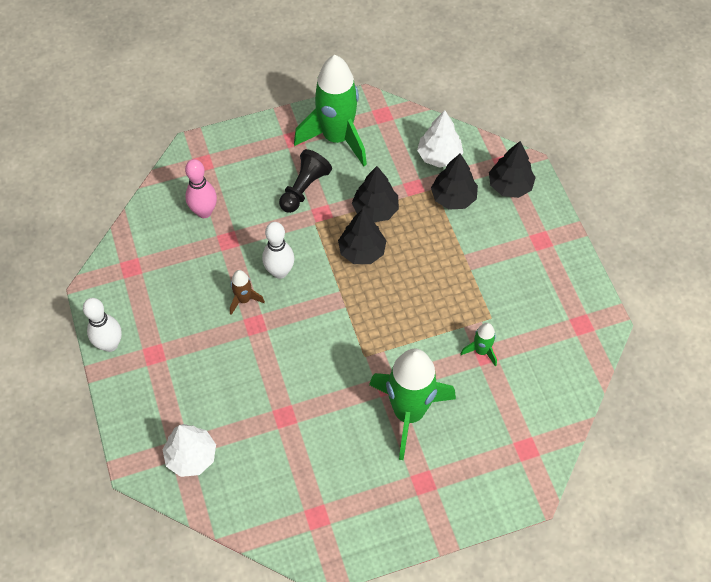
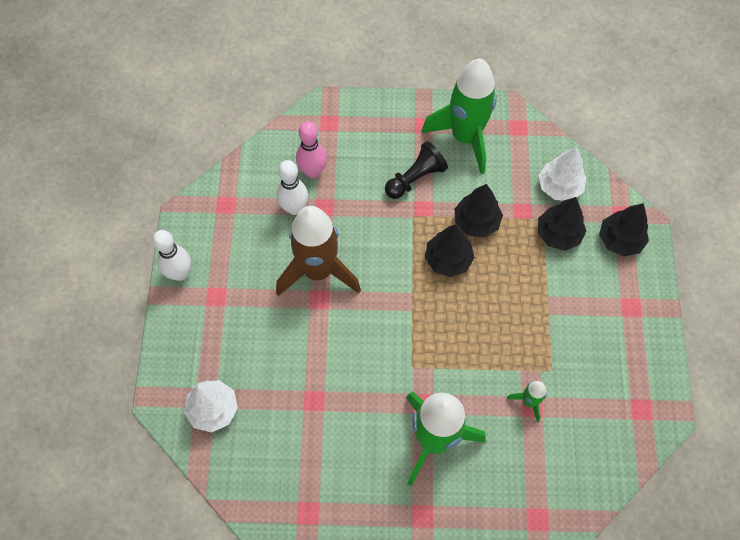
camera: 20 degrees right, 5 degrees up
(244, 300) = (318, 271): brown rocket -> brown rocket, size x2.28
(280, 272) = (362, 254): white bowling pin -> white bowling pin (294, 208)

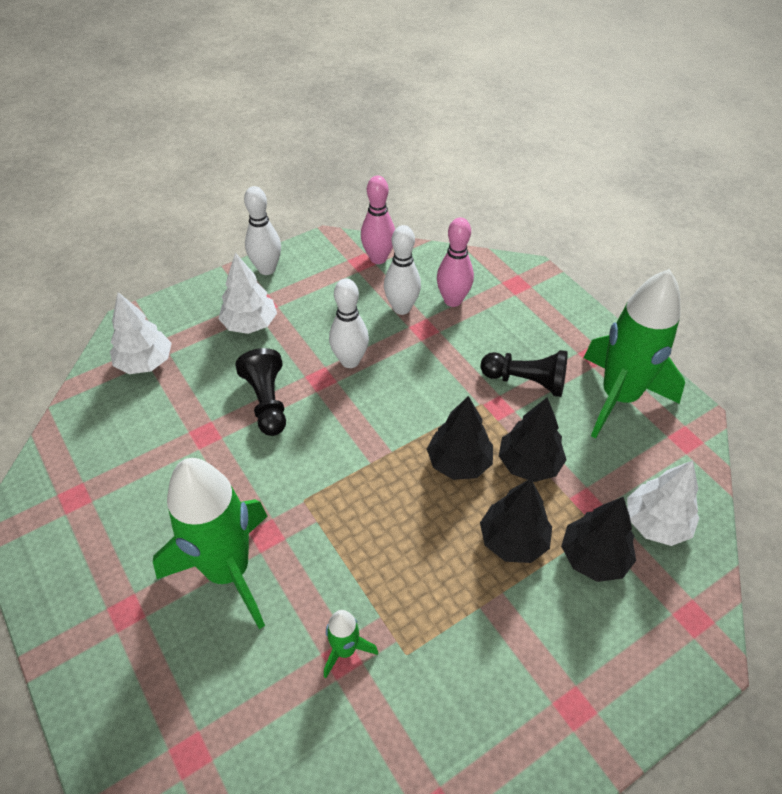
camera: 55 degrees right, 15 degrees down
(230, 317) = (250, 324): none -> white tree
(232, 191) = (378, 258): none -> pink bowling pin
(315, 345) = (267, 402): none -> black pawn
(318, 271) = (350, 361): brown rocket -> white bowling pin
(620, 240) = (655, 636): black tree -> black tree (513, 540)

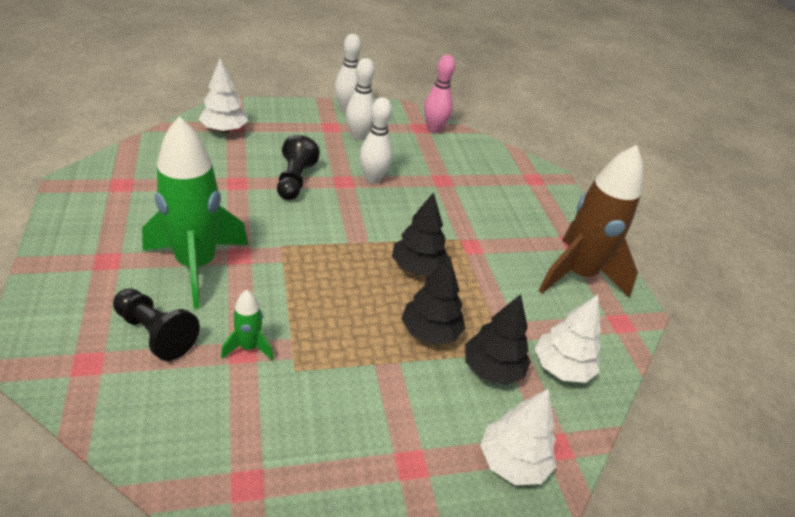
camera: 15 degrees right, 10 degrees down
(250, 324) = (313, 134): white tree -> white tree (512, 462)
(401, 308) = (433, 162): white bowling pin -> white bowling pin (358, 136)
(453, 300) = (476, 171): pink bowling pin -> none
(526, 381) = (505, 238): black pawn -> black pawn (155, 333)
(529, 464) = (474, 289): black tree -> none
(618, 397) = (577, 275): green rocket -> brown rocket

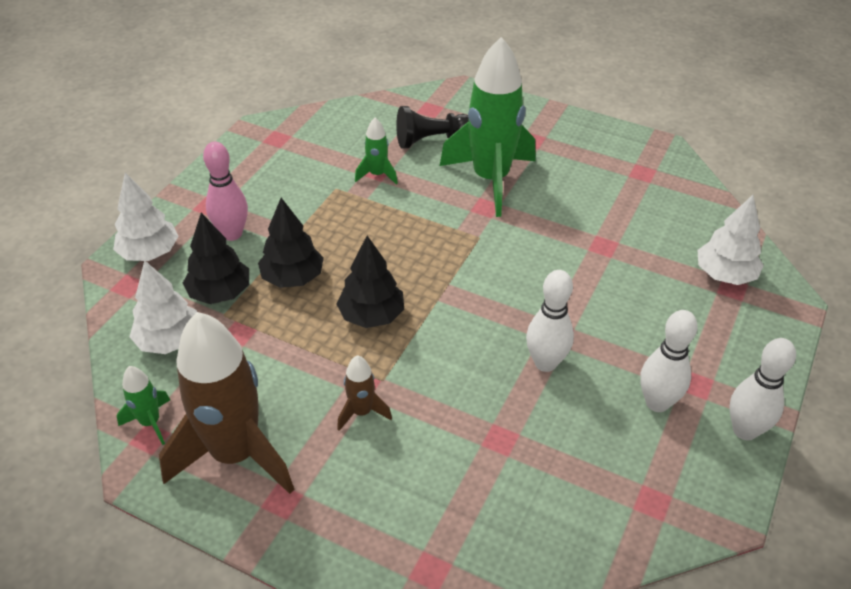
camera: 135 degrees right, 5 degrees up
(295, 180) = (582, 291): black pawn -> none
(434, 129) = (637, 518): pink bowling pin -> pink bowling pin (232, 234)
(490, 237) = (361, 412): none -> brown rocket
(615, 329) = (150, 422): none -> green rocket

